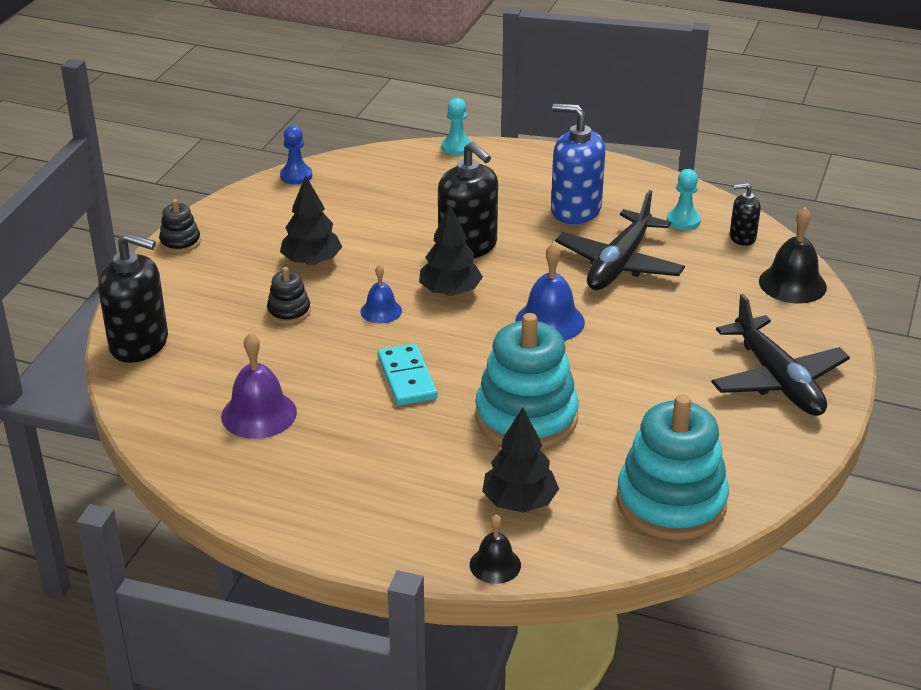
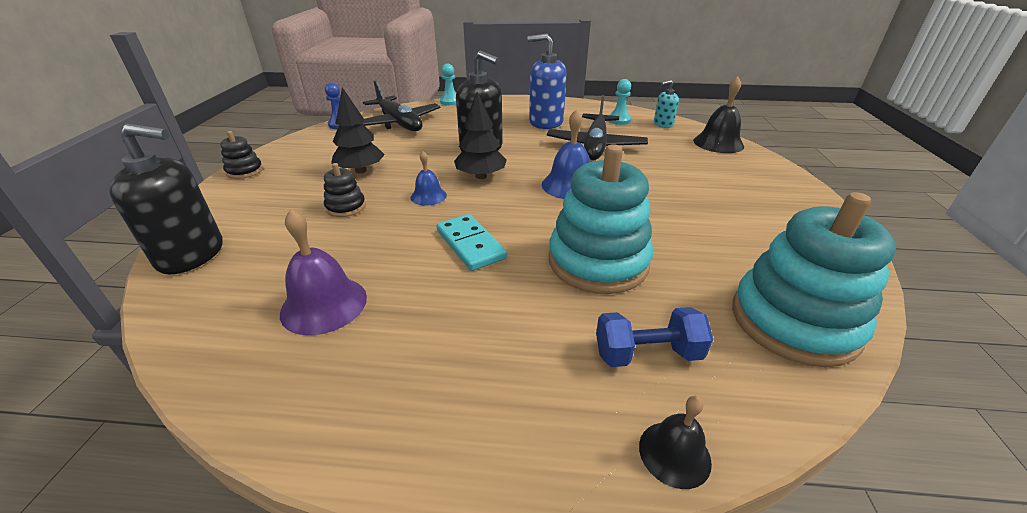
camera: 15 degrees left, 0 degrees up
(519, 502) = (647, 354): black tree -> blue dumbbell
(742, 237) = (663, 124): black soap dispenser -> turquoise soap dispenser
(777, 380) = (771, 200): black plane -> black plane (399, 123)

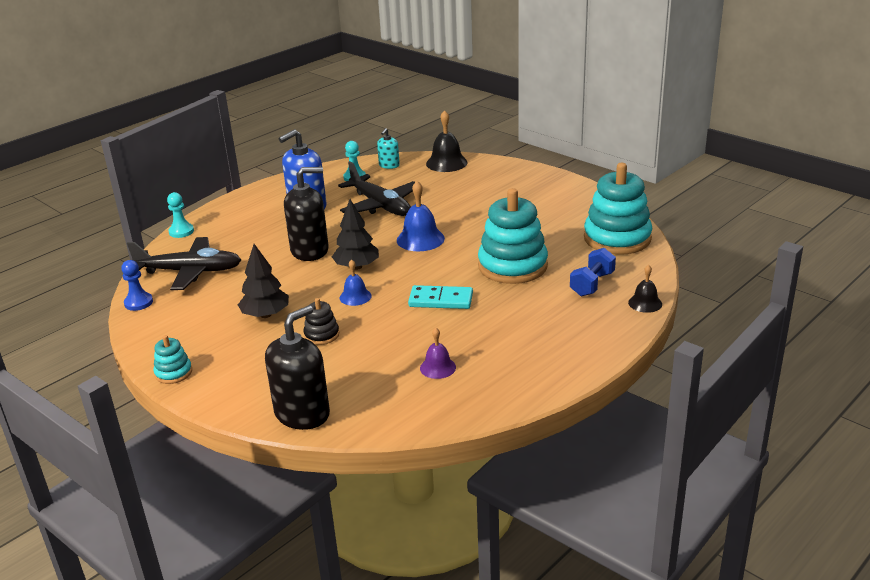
camera: 50 degrees left, 5 degrees down
(245, 171) = (173, 373): black stacking toy -> turquoise stacking toy
(324, 304) = (438, 367): purple bell -> purple bell, size x0.61

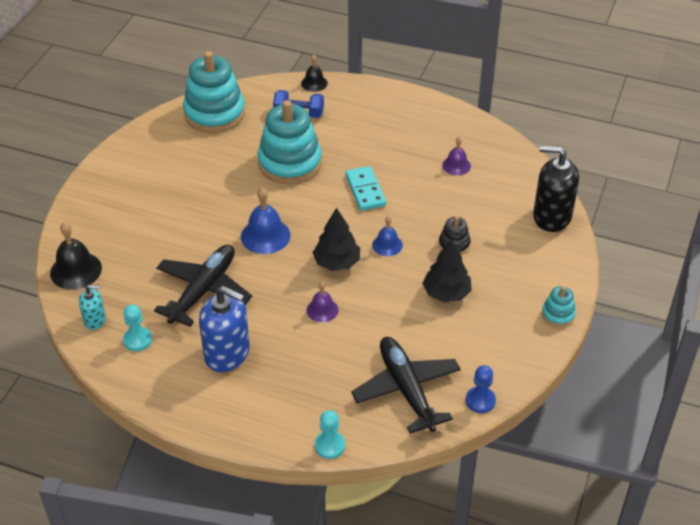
camera: 115 degrees left, 15 degrees up
(310, 250) = (322, 310): black soap dispenser -> purple bell

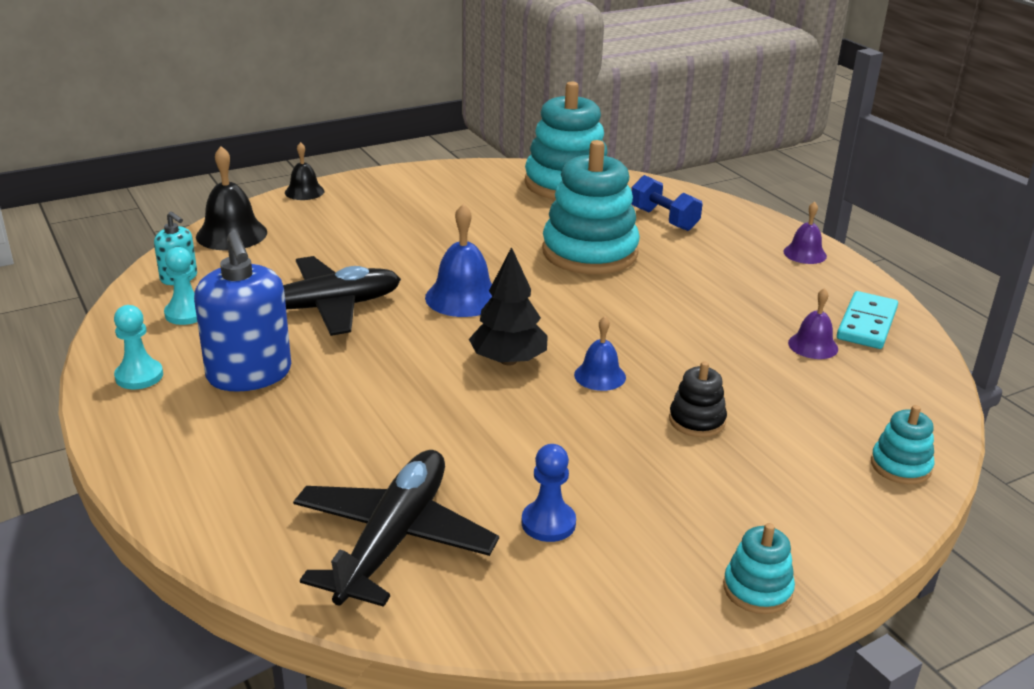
camera: 40 degrees right, 15 degrees down
(314, 83) = (720, 204): black bell -> black bell (304, 191)
(322, 310) = (419, 394): purple bell -> purple bell (805, 254)
(329, 445) = (201, 537): turquoise pawn -> turquoise pawn (139, 376)
(365, 190) = (648, 314): turquoise domino -> turquoise domino (867, 324)
(446, 293) = (610, 466): black tree -> none
(480, 401) = (476, 622): blue pawn -> blue pawn (548, 523)
(551, 216) = (900, 466): black soap dispenser -> turquoise stacking toy

